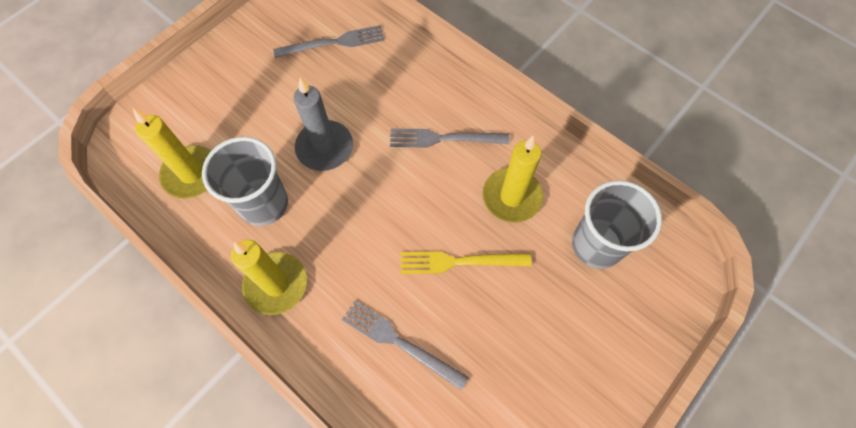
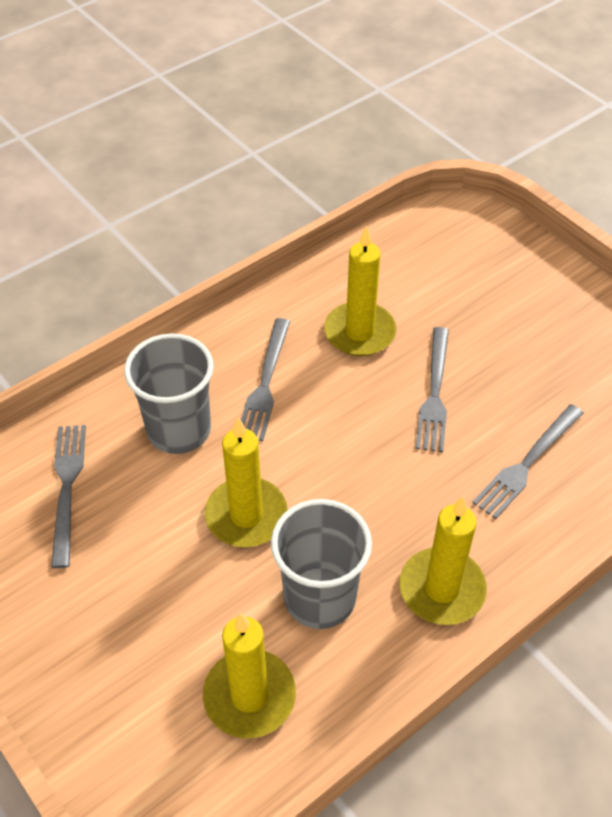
camera: 80 degrees left, 15 degrees down
(325, 148) = (246, 515): grey candle -> yellow candle
(460, 261) = (434, 393): yellow fork -> grey fork
(596, 245) = (430, 273): grey cup -> grey cup (179, 430)

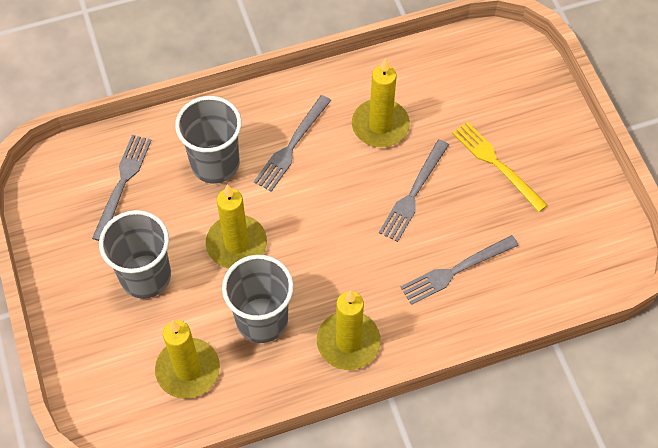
camera: 20 degrees right, 10 degrees up
(143, 593) = (145, 276): none -> grey cup
(512, 336) = (497, 164): none -> yellow fork

